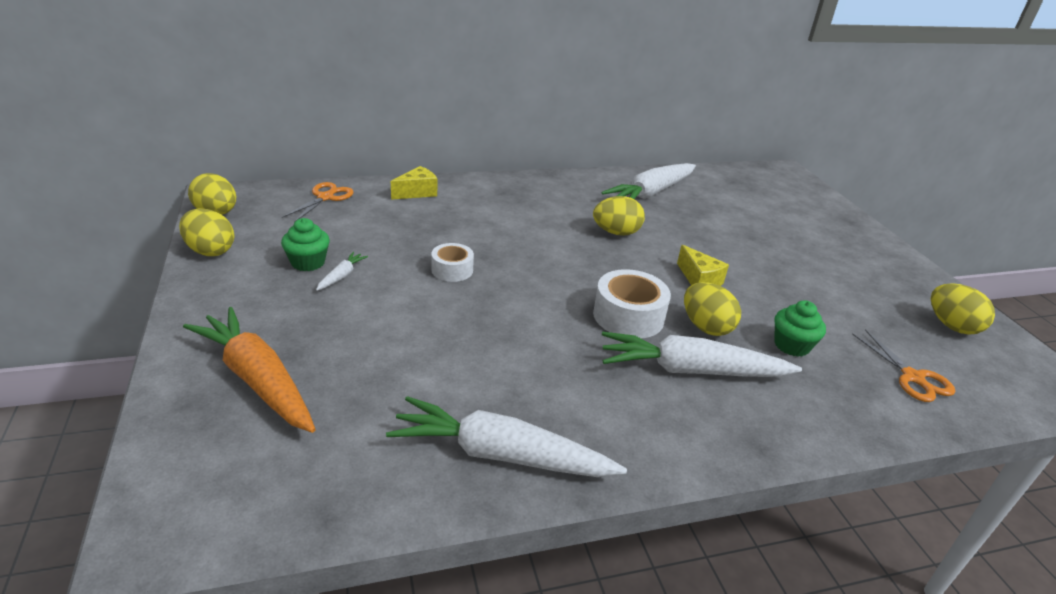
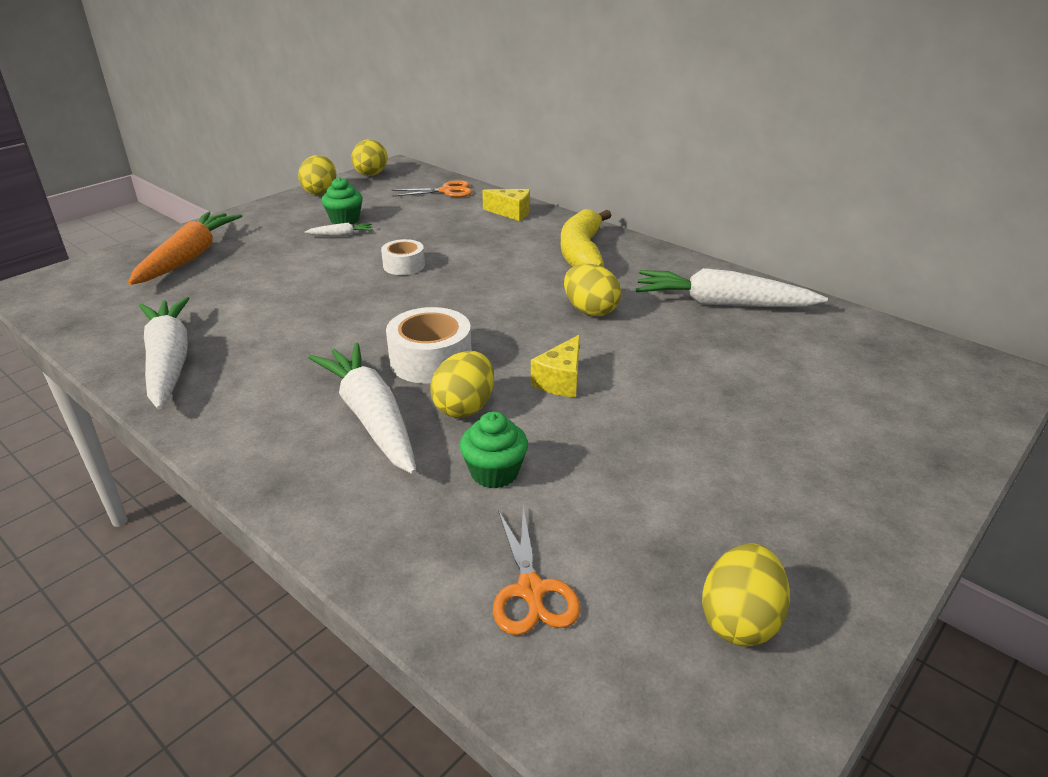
camera: 60 degrees right, 0 degrees up
(525, 199) = (582, 252): none -> yellow banana
(913, 378) = (531, 591): orange scissors -> orange scissors turned 45 degrees counterclockwise

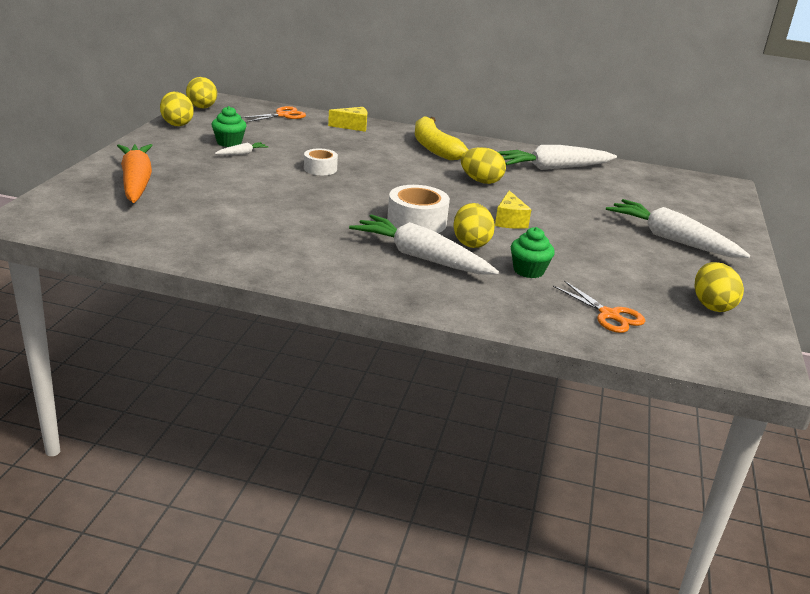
camera: 30 degrees left, 5 degrees down
(169, 362) = (232, 249): white carrot -> white carrot (671, 239)

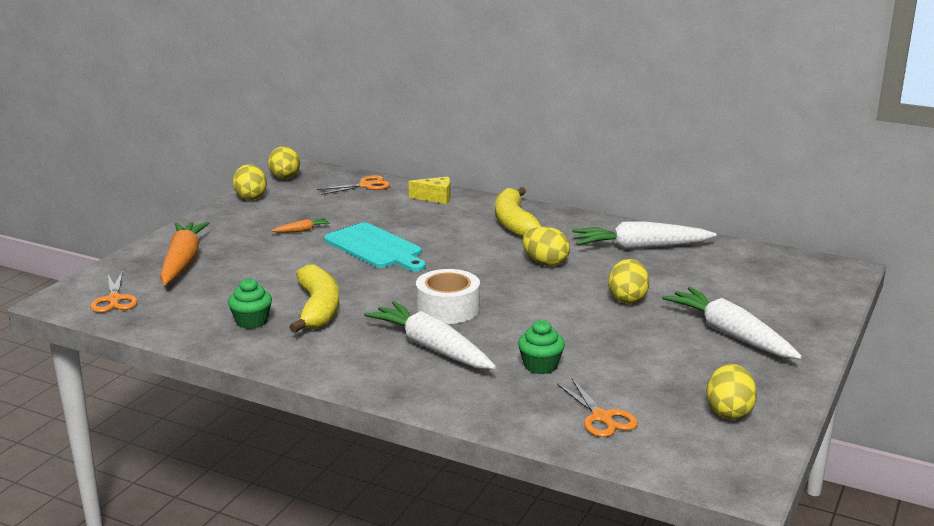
camera: 15 degrees right, 5 degrees down
(80, 219) = (114, 300): none -> orange scissors
(229, 143) = (294, 218): green cupcake -> green cupcake (251, 321)
(242, 153) = (302, 230): white carrot -> orange carrot
(294, 224) = (318, 309): none -> yellow banana
(320, 169) = (375, 248): white tape -> turquoise cutting board
(471, 243) = (494, 333): yellow egg -> yellow egg (627, 299)
(509, 221) = (551, 309): yellow cheese -> none

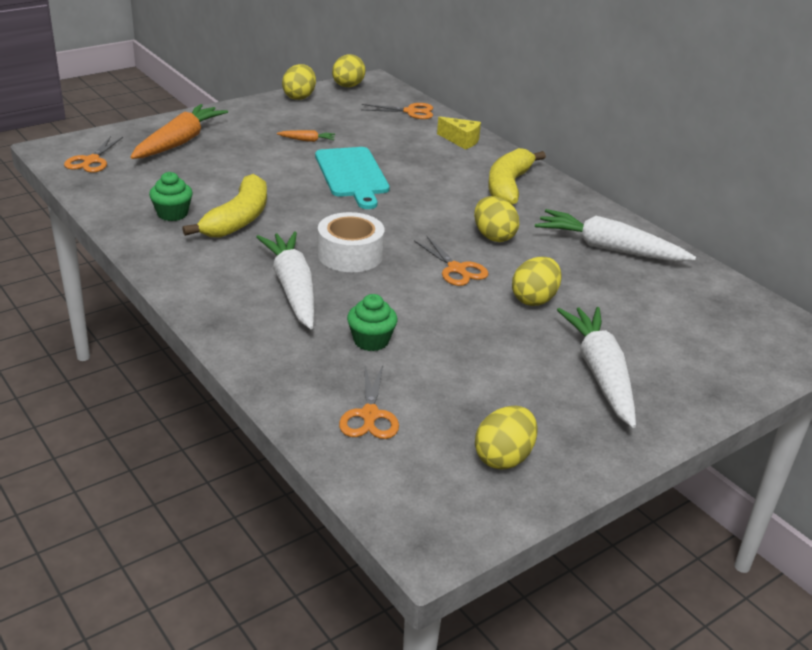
camera: 25 degrees right, 10 degrees up
(545, 295) = (457, 269): none -> orange scissors

